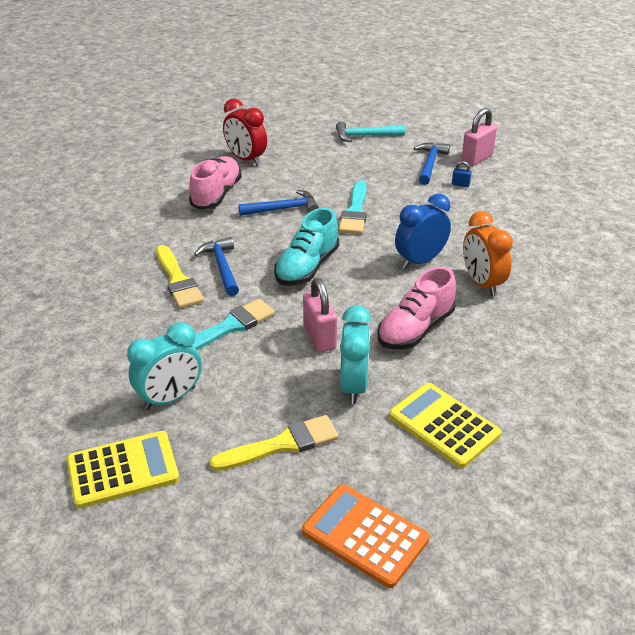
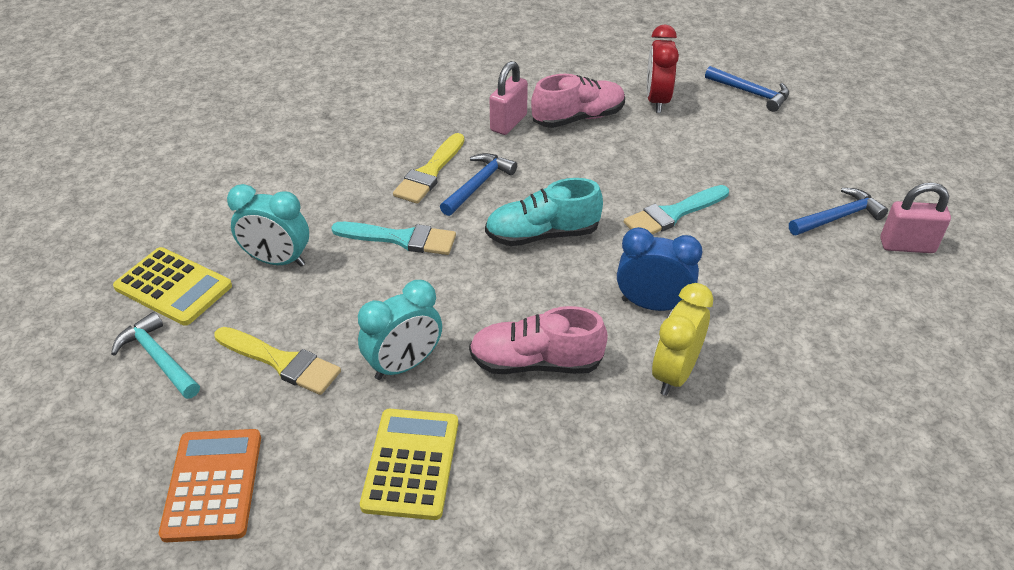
camera: 50 degrees right, 5 degrees up
(283, 209) = (612, 168): blue hammer -> blue hammer (751, 93)
(319, 337) = (448, 302): pink padlock -> pink padlock (508, 123)
(365, 136) = (816, 146): turquoise hammer -> turquoise hammer (159, 358)
(460, 184) = (834, 260): blue padlock -> none
(482, 283) = (674, 373): orange clock -> yellow clock

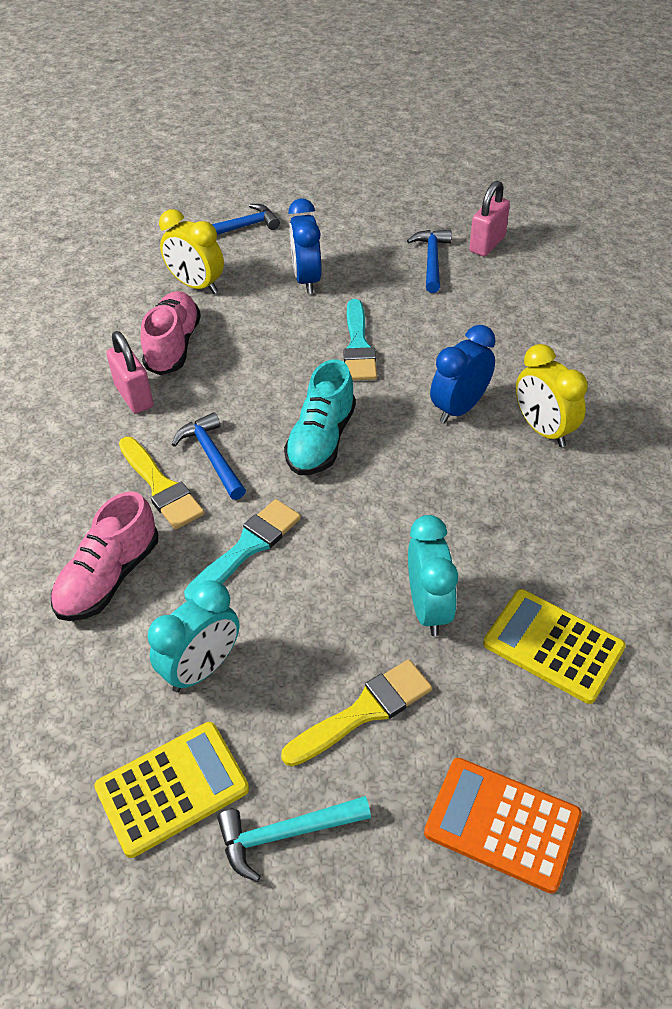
camera: 60 degrees left, 5 degrees up
(536, 362) = (481, 511): pink shoe -> pink shoe (109, 577)
(657, 101) = (196, 285): red clock -> yellow clock
(726, 153) = (306, 280): none -> blue clock

